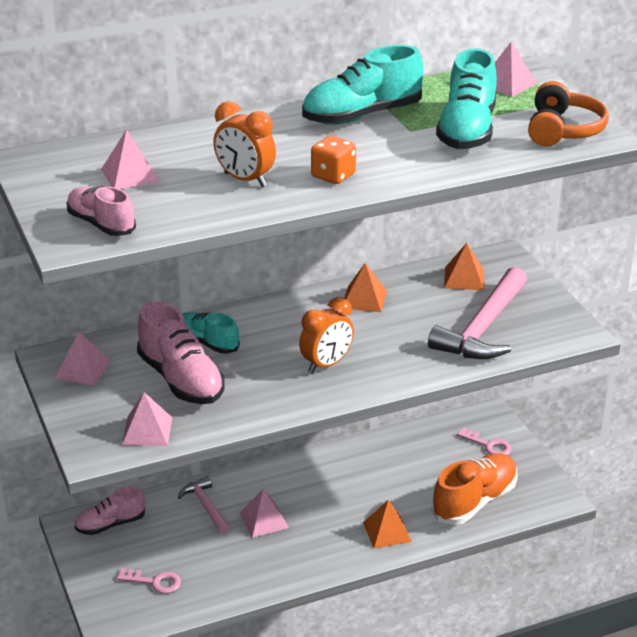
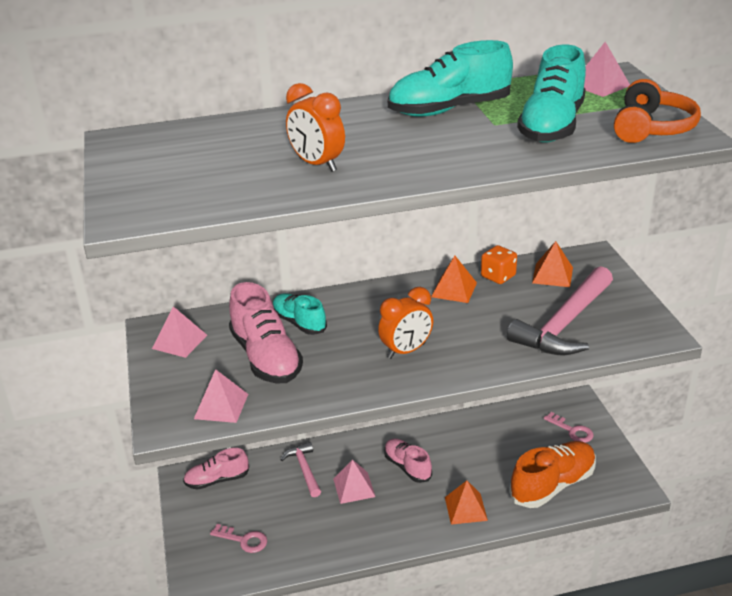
camera: 10 degrees right, 0 degrees up
(101, 224) = (161, 201): pink shoe -> pink shoe (407, 467)
(130, 175) = (207, 156): pink pyramid -> none
(333, 175) = (406, 163): orange dice -> orange dice (498, 276)

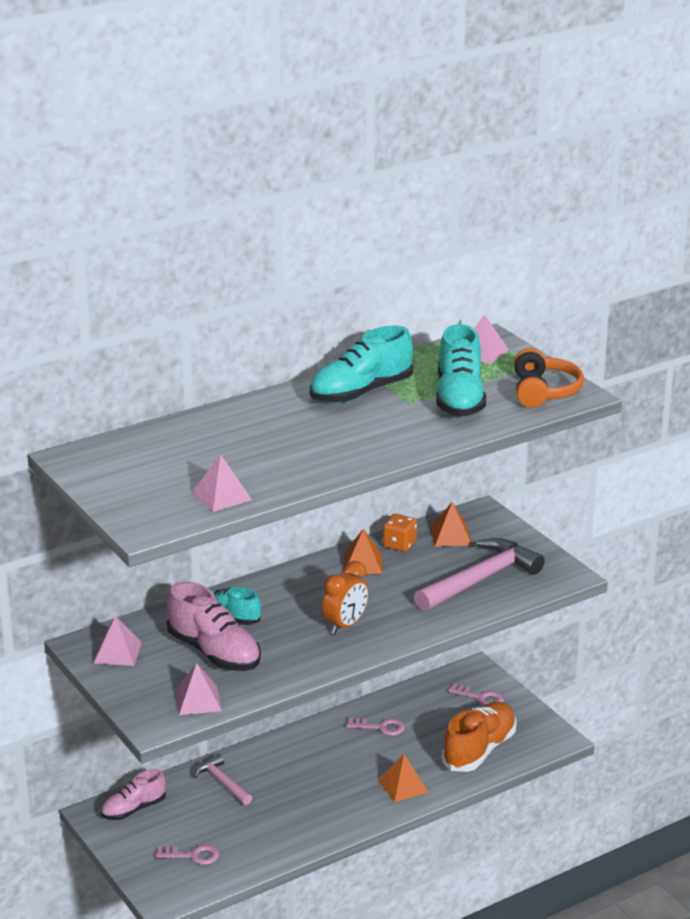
camera: 20 degrees left, 5 degrees down
(317, 164) = (277, 460): orange clock -> none
(354, 487) = (282, 789): pink pyramid -> pink pyramid (222, 496)
(407, 467) = (328, 760): pink shoe -> none
(467, 443) = (380, 727): none -> pink key
(564, 324) = (480, 579): pink hammer -> pink hammer turned 150 degrees counterclockwise

